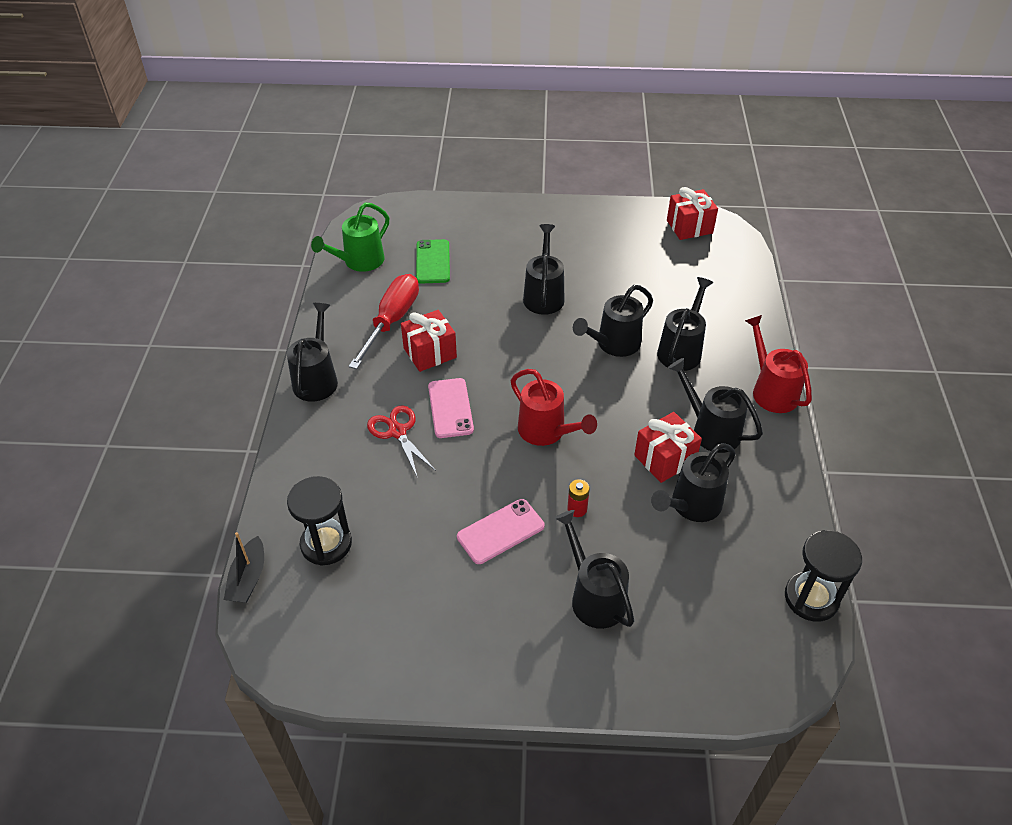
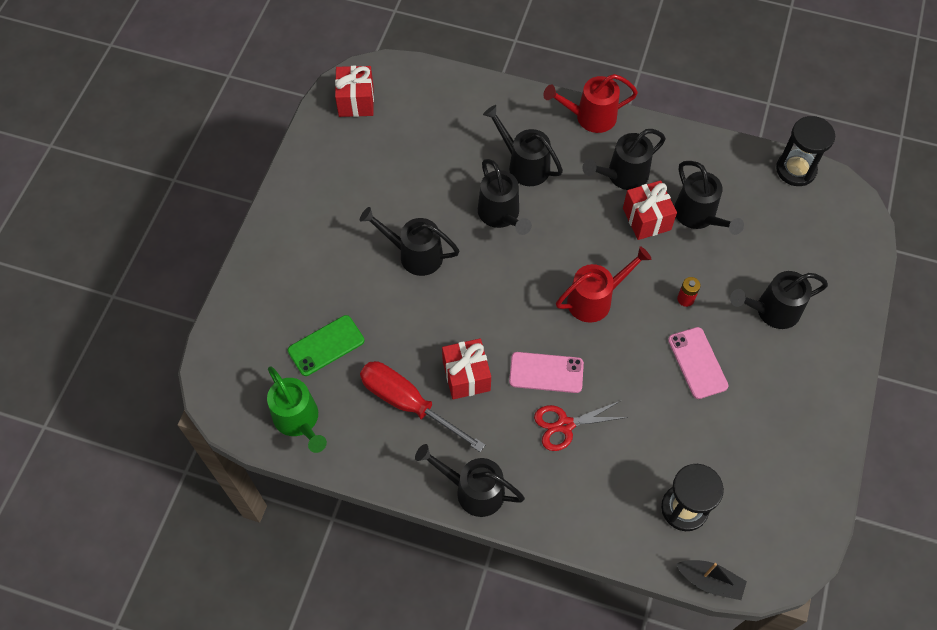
camera: 75 degrees left, 15 degrees up
(433, 262) = (326, 345): green phone -> green phone turned 45 degrees counterclockwise

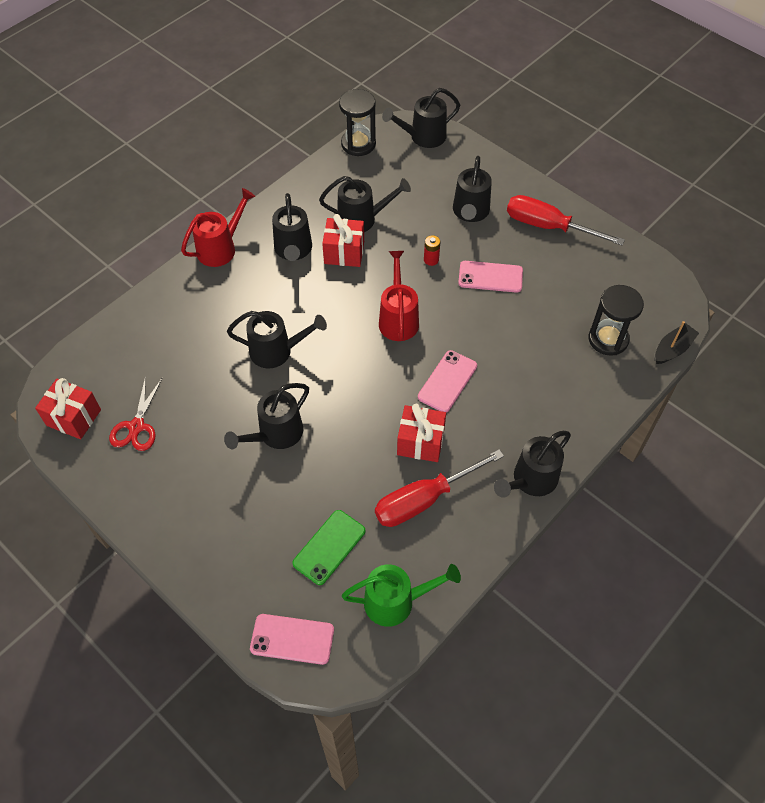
camera: 65 degrees left, 5 degrees down
(232, 354) = (292, 639): none -> pink phone
(326, 345) = (329, 547): green phone -> green phone turned 45 degrees clockwise
(523, 165) = (236, 313): black watering can -> black watering can (423, 137)
(565, 425) = (501, 388): red scissors -> red scissors (136, 427)
(589, 117) = (221, 248): red watering can -> red watering can turned 150 degrees counterclockwise
(802, 395) = (548, 226): none -> red screwdriver

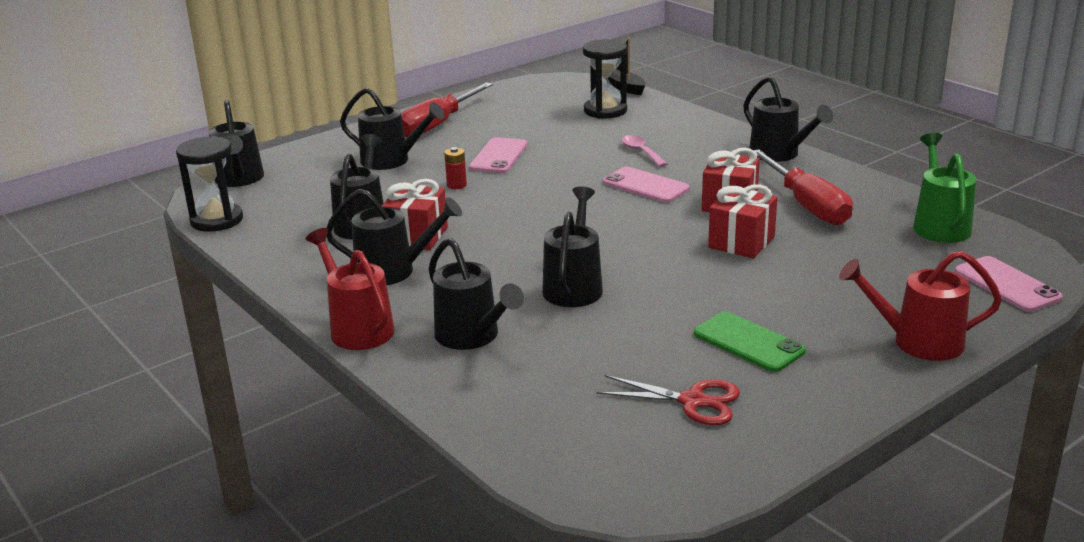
camera: 80 degrees left, 30 degrees down
(73, 417) = (669, 466): red gift -> red gift (741, 242)
(275, 435) = (714, 290): black watering can -> black watering can (473, 337)
(292, 639) = (1007, 284): pink phone -> pink phone turned 45 degrees counterclockwise
(329, 547) = (878, 259): green phone -> green phone (748, 342)
(398, 318) = (543, 208): red watering can -> red watering can (917, 342)
(517, 373) = (641, 152): none -> pink spoon

